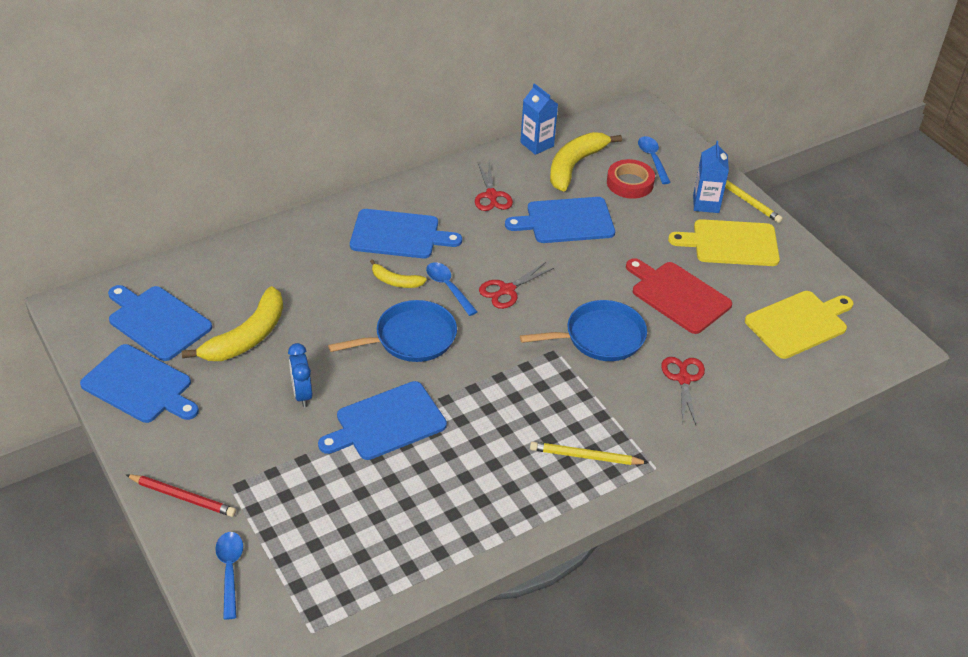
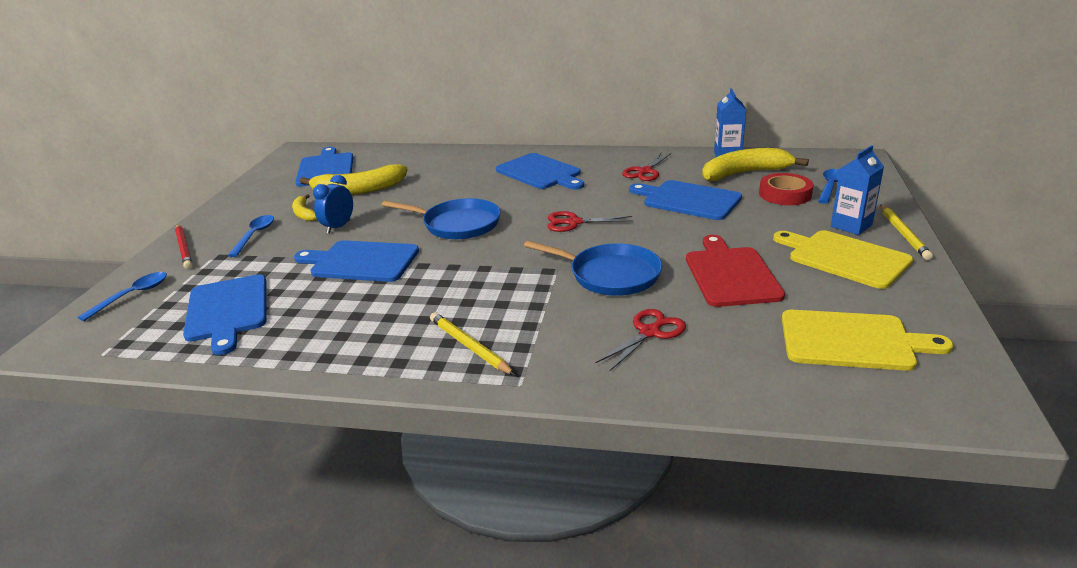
camera: 45 degrees right, 15 degrees down
(140, 386) = (264, 192): blue cutting board -> blue cutting board (227, 311)
(395, 281) = (498, 193): yellow banana -> yellow banana (304, 214)
(448, 287) = (530, 207): blue spoon -> blue spoon (254, 235)

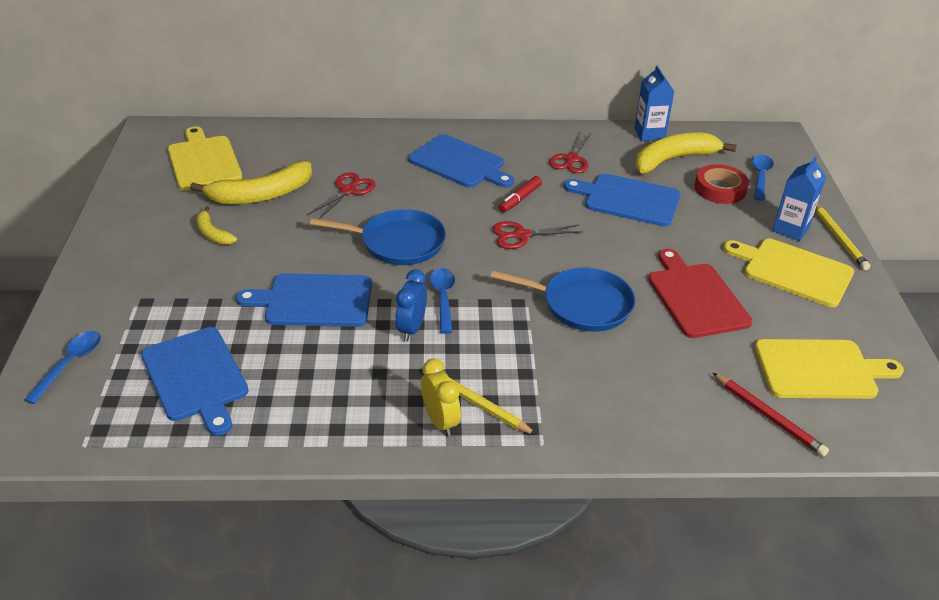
camera: 15 degrees left, 10 degrees up
(184, 248) = (93, 292): red pencil -> red pencil (769, 417)
(254, 235) = (170, 269): blue spoon -> blue spoon (443, 298)
(326, 169) = (204, 161): blue cutting board -> yellow cutting board
(338, 227) = (263, 252): blue clock -> blue clock (411, 328)
(427, 358) = (440, 421): none -> yellow clock
(584, 197) = (520, 199): none -> red marker
(649, 332) = (641, 373): red scissors -> red scissors (348, 191)

